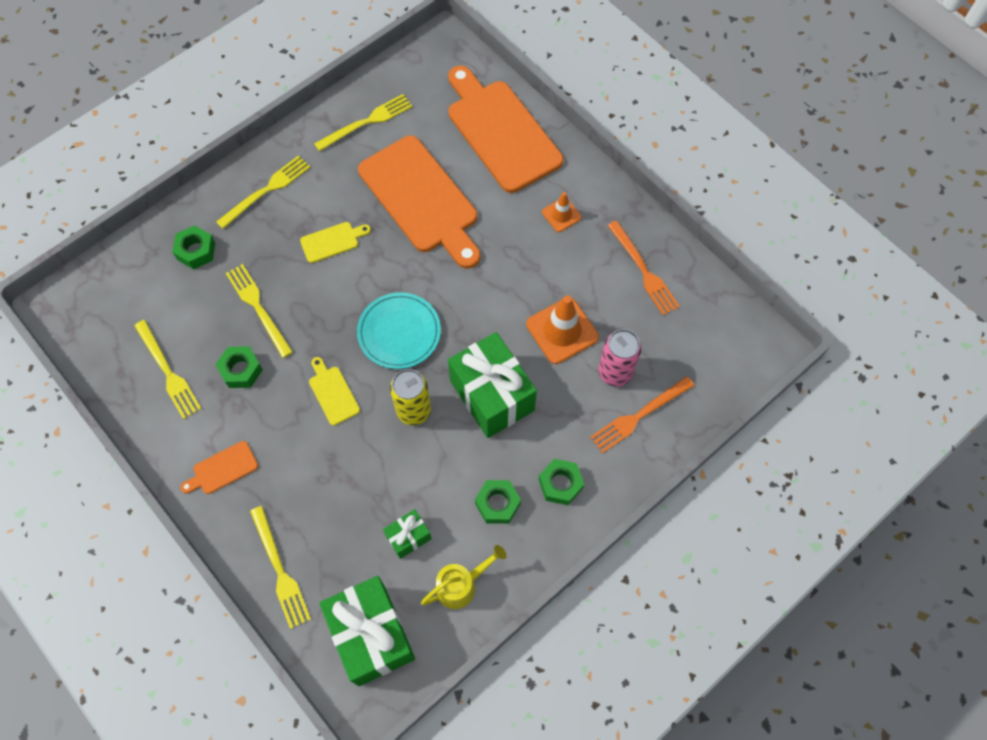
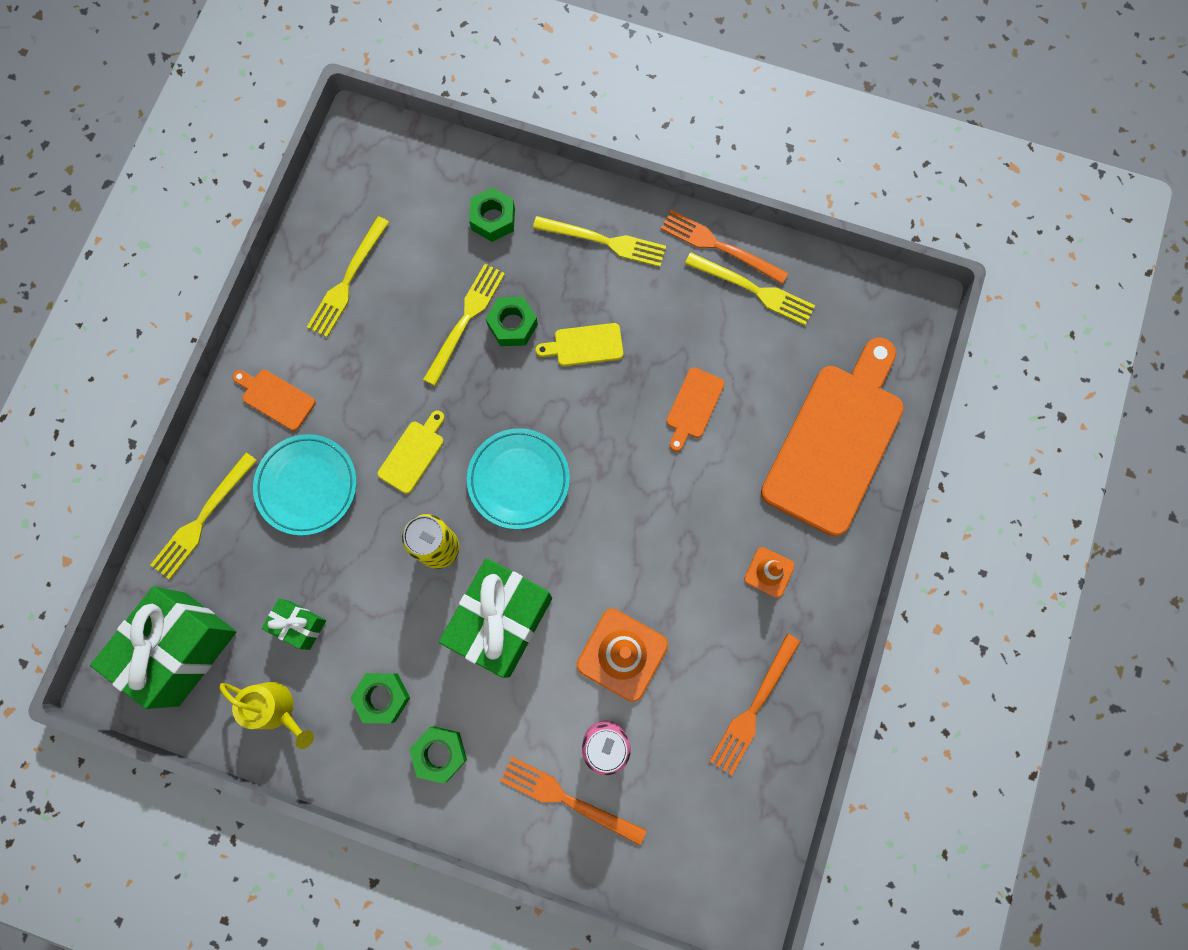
camera: 60 degrees right, 10 degrees up
(241, 370) = (388, 348): green nut -> green nut (512, 325)
(306, 479) = (307, 486): none -> turquoise plate
(322, 125) = (719, 246): none -> orange fork
(332, 241) = (585, 345): yellow cutting board -> yellow cutting board turned 135 degrees clockwise
(421, 199) = (693, 406): orange cutting board -> orange cutting board, size x0.42

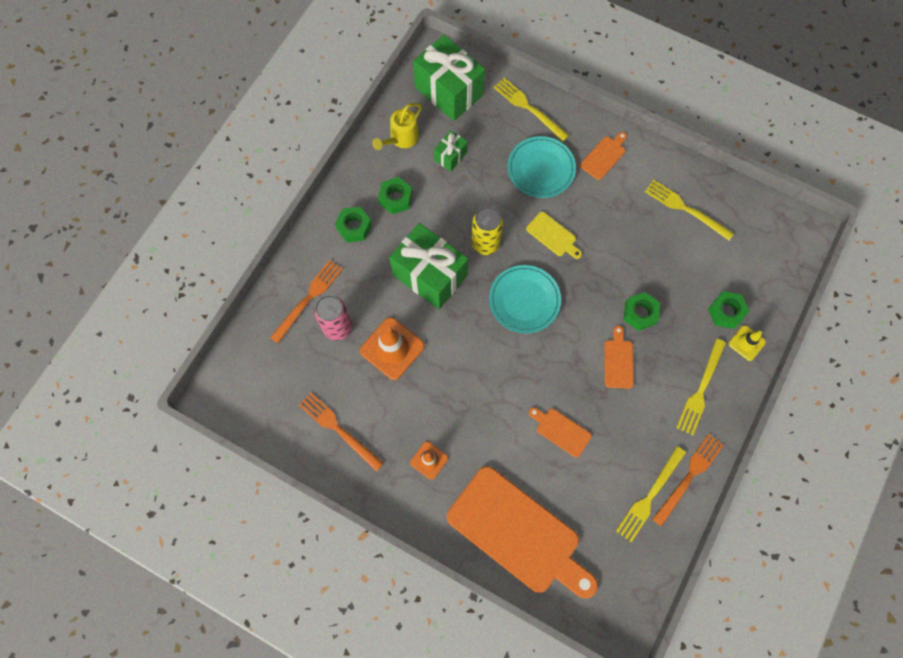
camera: 100 degrees right, 5 degrees down
(465, 320) = (647, 282): yellow fork -> none
(531, 192) = (746, 343): none -> yellow traffic cone
(585, 345) = (618, 361): yellow cutting board -> orange cutting board

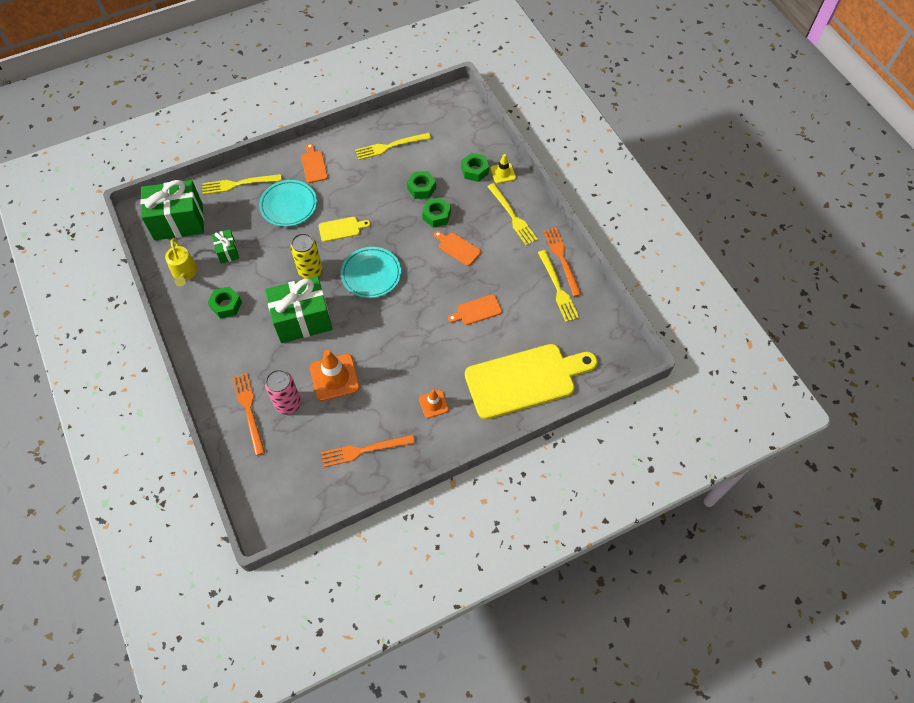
camera: 55 degrees left, 10 degrees down
(354, 227) = (222, 346): green nut -> green nut (421, 188)
(518, 533) = (525, 380): orange cutting board -> yellow cutting board

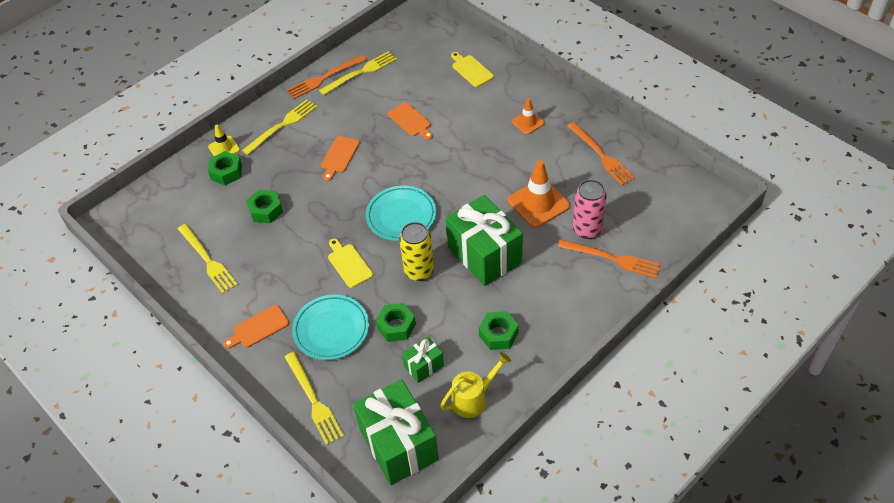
camera: 105 degrees left, 10 degrees down
(249, 410) = (612, 259): orange fork -> orange fork turned 120 degrees counterclockwise
(436, 215) = (301, 186): green nut -> green nut (396, 326)
(525, 380) = (471, 70): yellow cutting board -> yellow cutting board, size x0.42

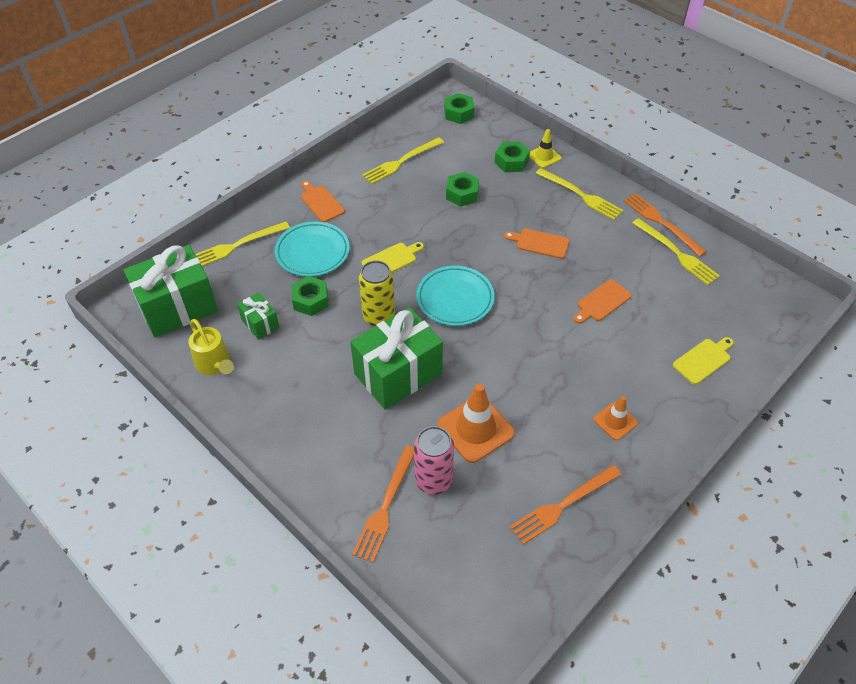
camera: 85 degrees right, 0 degrees up
(498, 334) = (289, 386): green nut -> green nut (458, 113)

